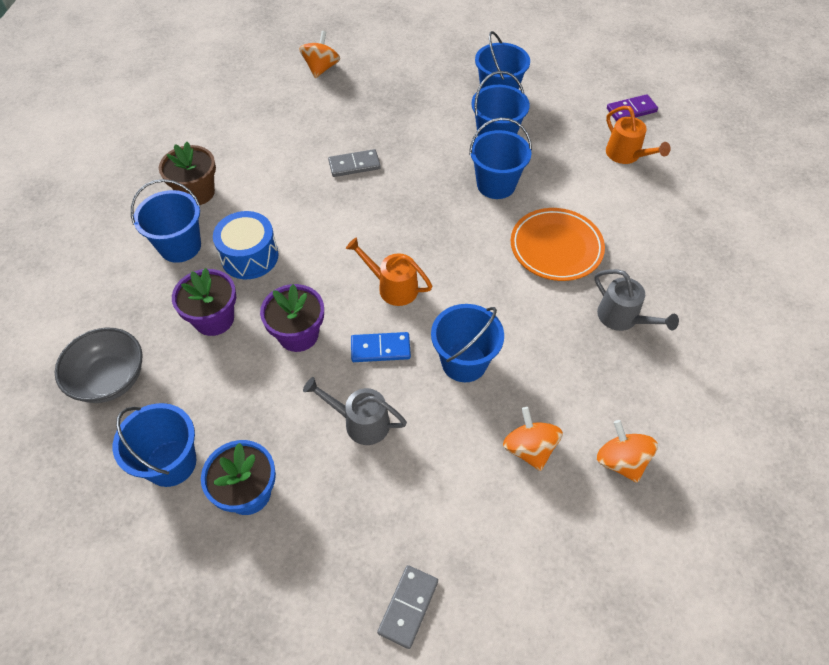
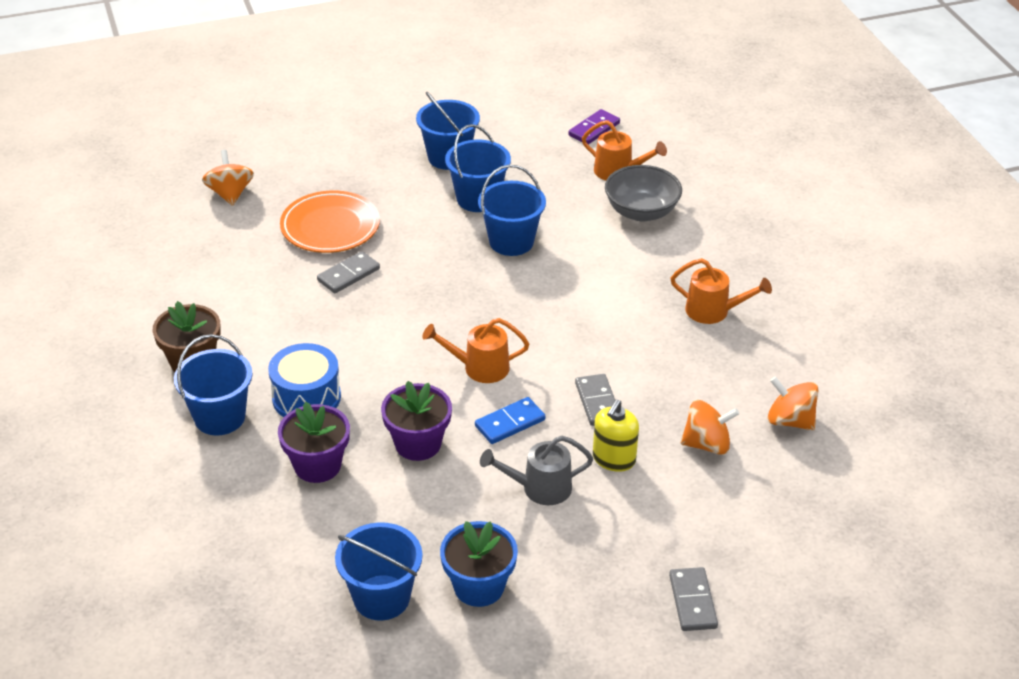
camera: 30 degrees left, 15 degrees down
(110, 379) = (252, 559): grey bowl -> grey bowl (641, 212)
(439, 424) = (613, 459): none -> yellow soap dispenser
(464, 362) = (597, 402): blue bucket -> grey domino
(529, 448) = (707, 444): orange spinning top -> orange spinning top turned 135 degrees clockwise
(556, 248) = (611, 276): orange plate -> orange plate (330, 227)
(623, 318) = (714, 311): grey watering can -> orange watering can

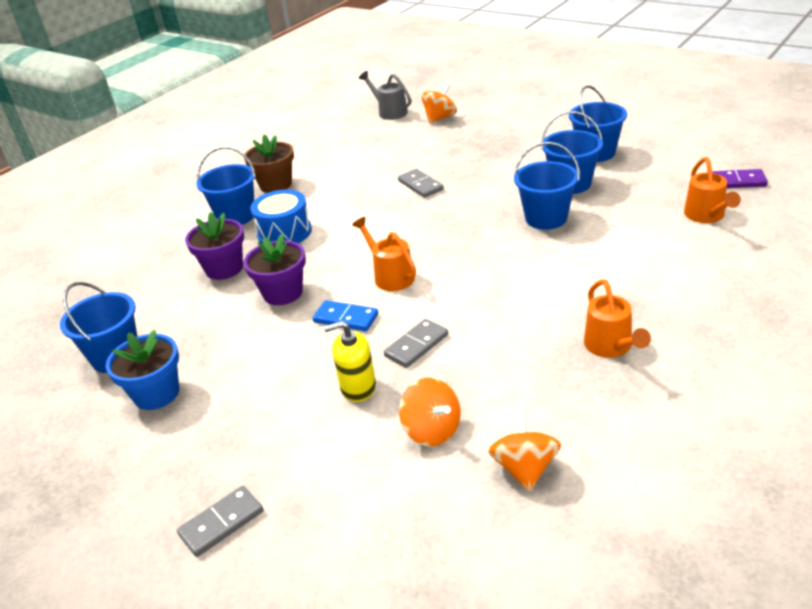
camera: 60 degrees right, 5 degrees down
(330, 227) = (457, 157): orange plate -> none
(348, 275) = (420, 185): grey domino -> grey domino turned 45 degrees clockwise
(539, 488) = (287, 368): grey watering can -> grey watering can (389, 112)
(641, 212) = (677, 249): grey bowl -> none

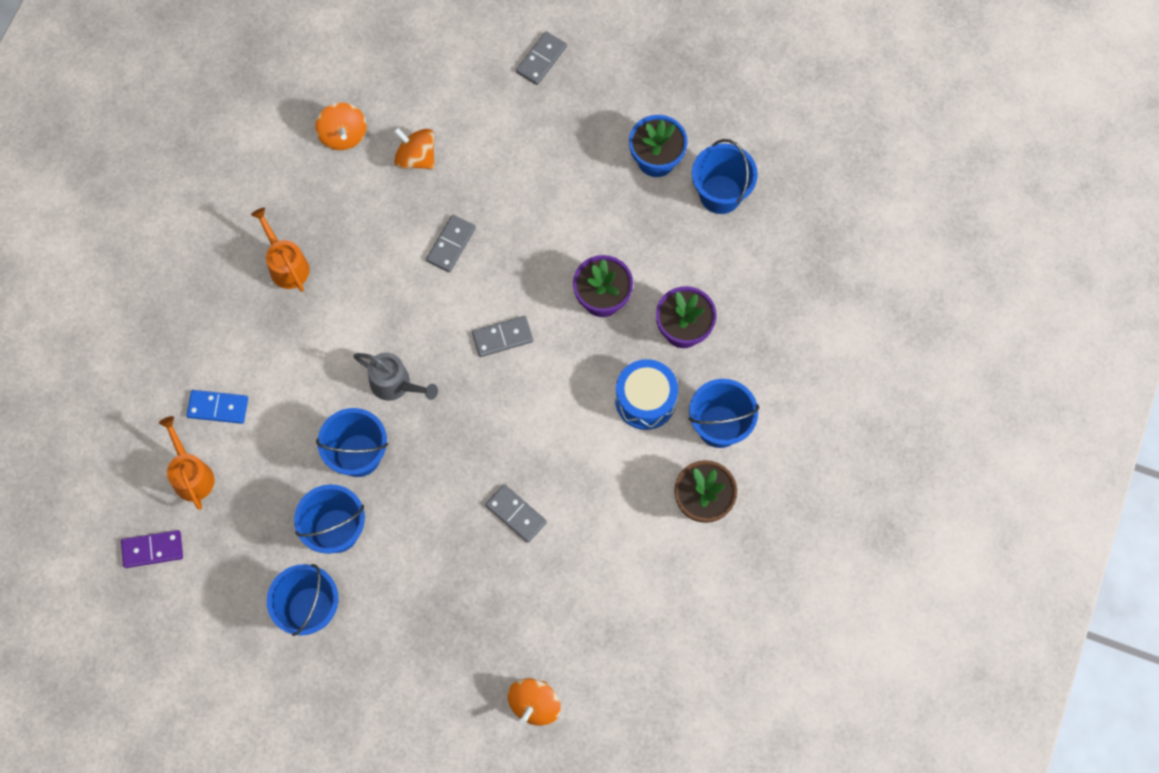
camera: 160 degrees right, 35 degrees up
(346, 318) = (526, 270): blue domino -> blue domino (218, 407)
(358, 387) = (487, 190): yellow soap dispenser -> none
(389, 112) = (616, 722): grey watering can -> grey watering can (396, 384)
(390, 276) = (502, 337): orange watering can -> grey domino

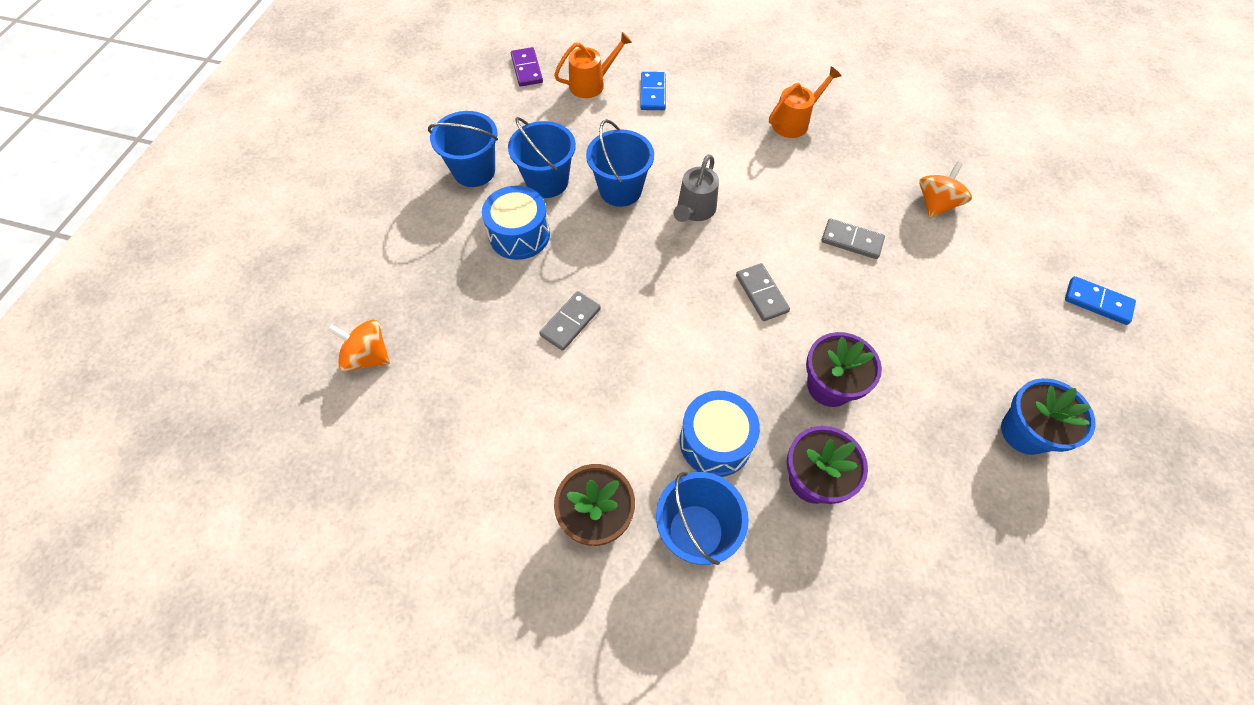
camera: 85 degrees right, 10 degrees down
(343, 135) = (937, 147): orange spinning top -> none
(405, 560) = (519, 235): none -> blue drum
(541, 59) = (1097, 302): grey domino -> blue domino
(720, 194) = (1008, 514): blue bucket -> none

